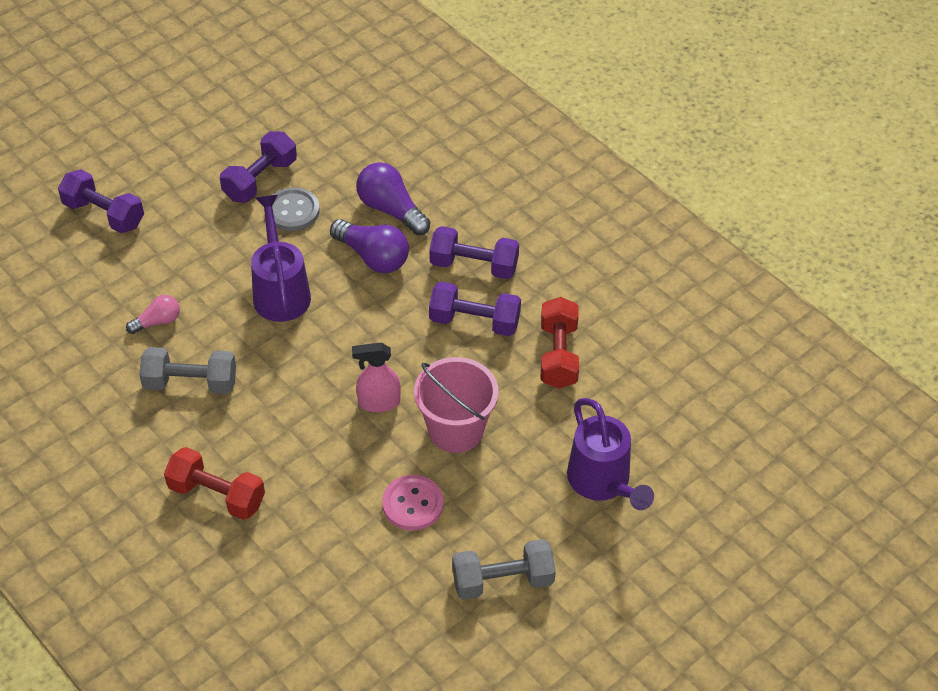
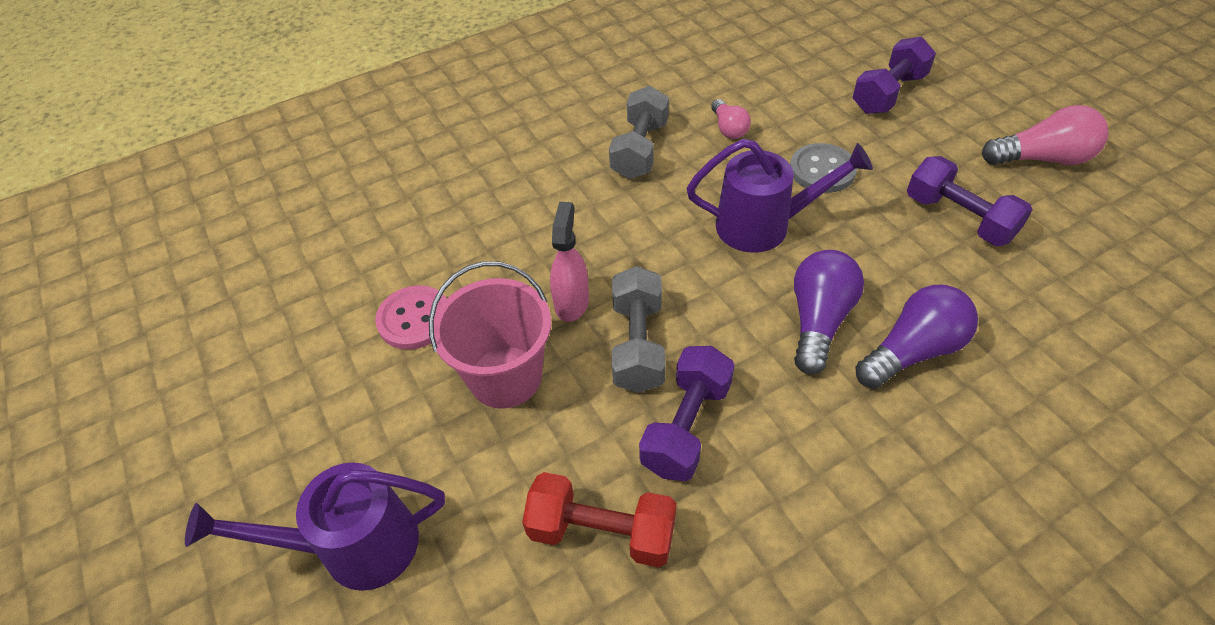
camera: 105 degrees right, 0 degrees up
(189, 129) = (1042, 159): none -> pink light bulb
(216, 495) = (492, 163): red dumbbell -> none
(292, 211) = (903, 245): grey button -> grey button (822, 170)
(373, 257) = (818, 321): purple light bulb -> purple light bulb turned 150 degrees clockwise
(474, 265) = (797, 442): purple dumbbell -> none
(502, 580) = (270, 394): grey dumbbell -> grey dumbbell (638, 344)

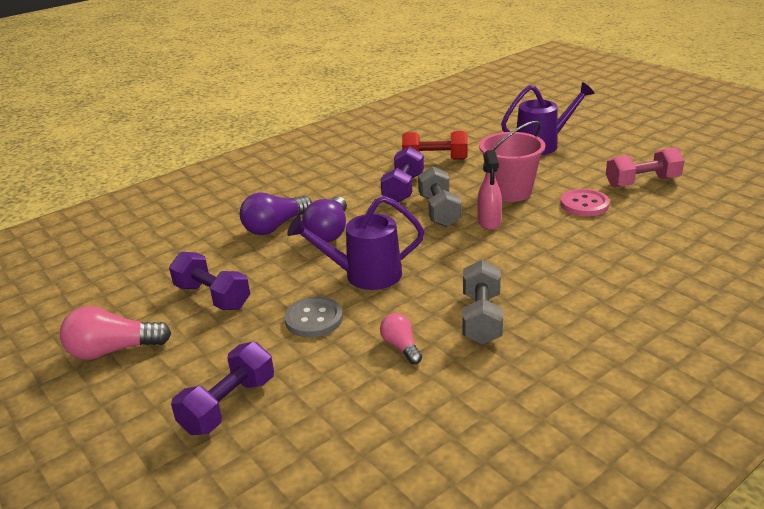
camera: 170 degrees right, 20 degrees down
(287, 361) = (642, 182): none -> pink dumbbell

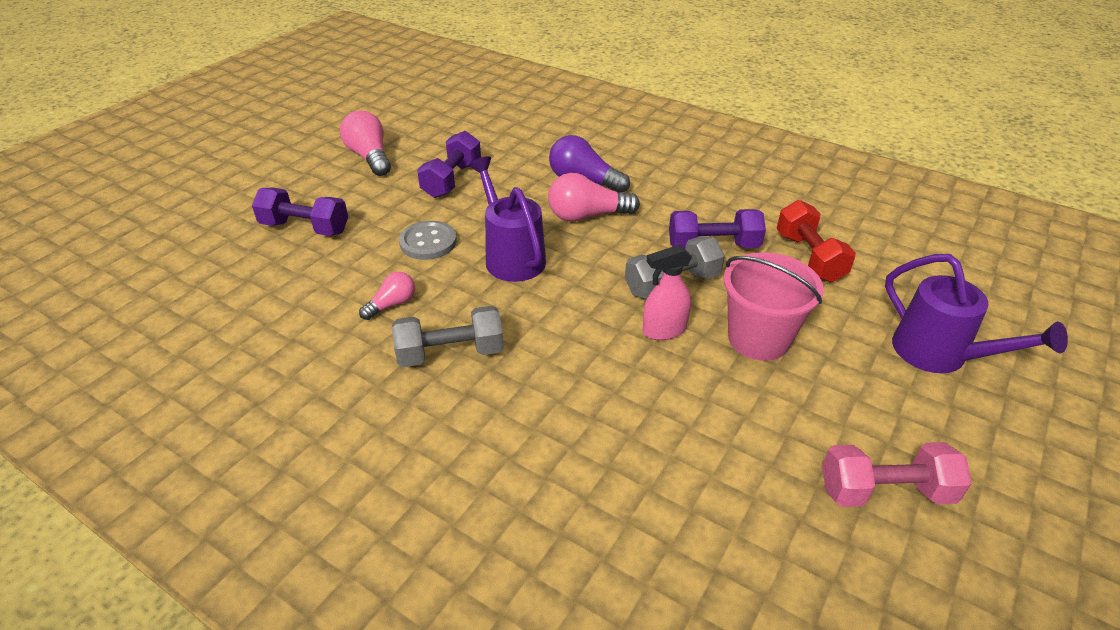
camera: 70 degrees right, 10 degrees up
(329, 232) = (587, 216): purple light bulb -> pink light bulb
(584, 204) = (763, 421): pink button -> none
(642, 182) = (885, 491): pink dumbbell -> pink dumbbell turned 60 degrees counterclockwise

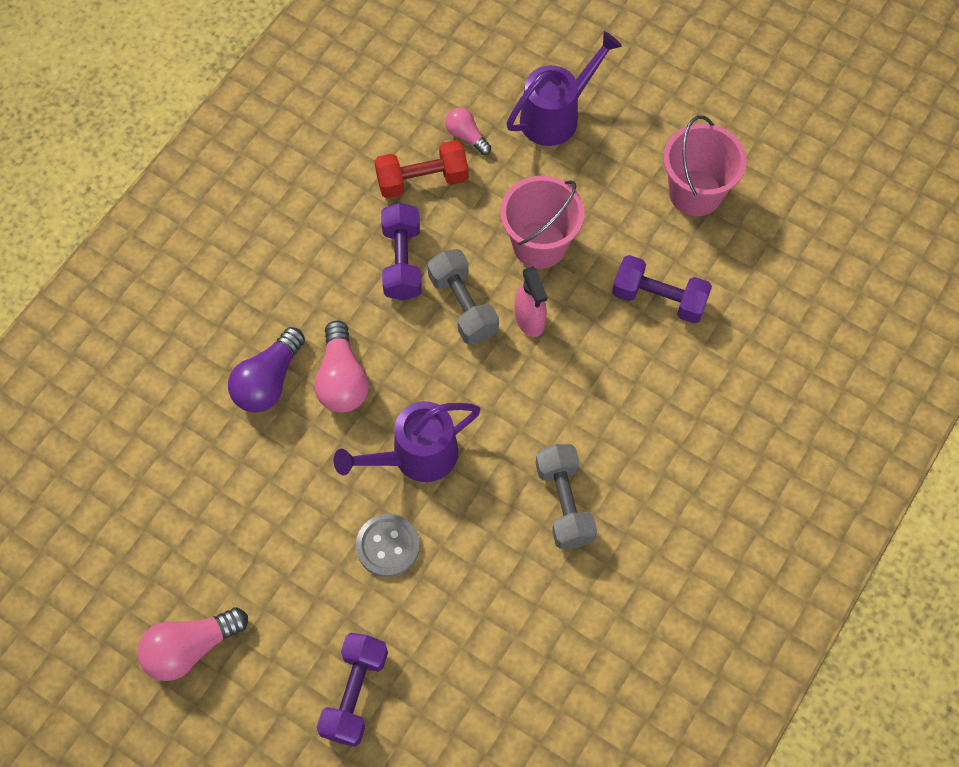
camera: 90 degrees left, 25 degrees up
(392, 304) = (495, 568): pink light bulb -> pink light bulb (466, 136)
(452, 180) = (256, 534): purple dumbbell -> purple dumbbell (659, 298)
(885, 491) = (695, 193): pink dumbbell -> pink bucket

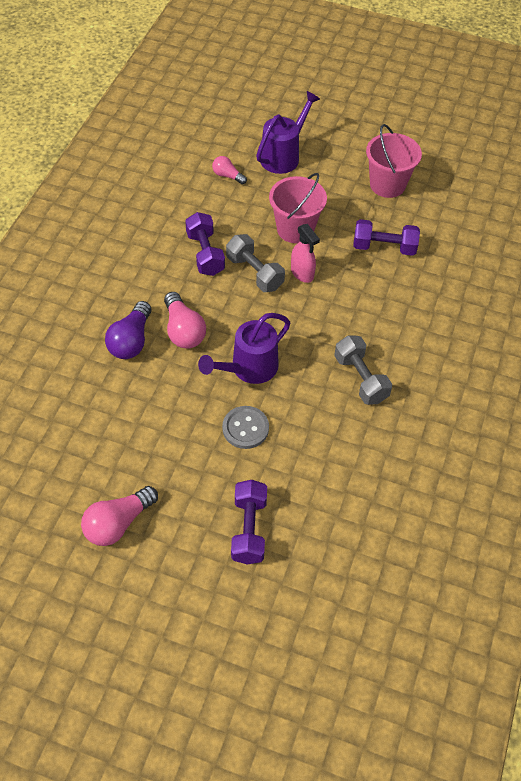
camera: 15 degrees left, 10 degrees down
(422, 180) = (205, 205): red dumbbell -> none

